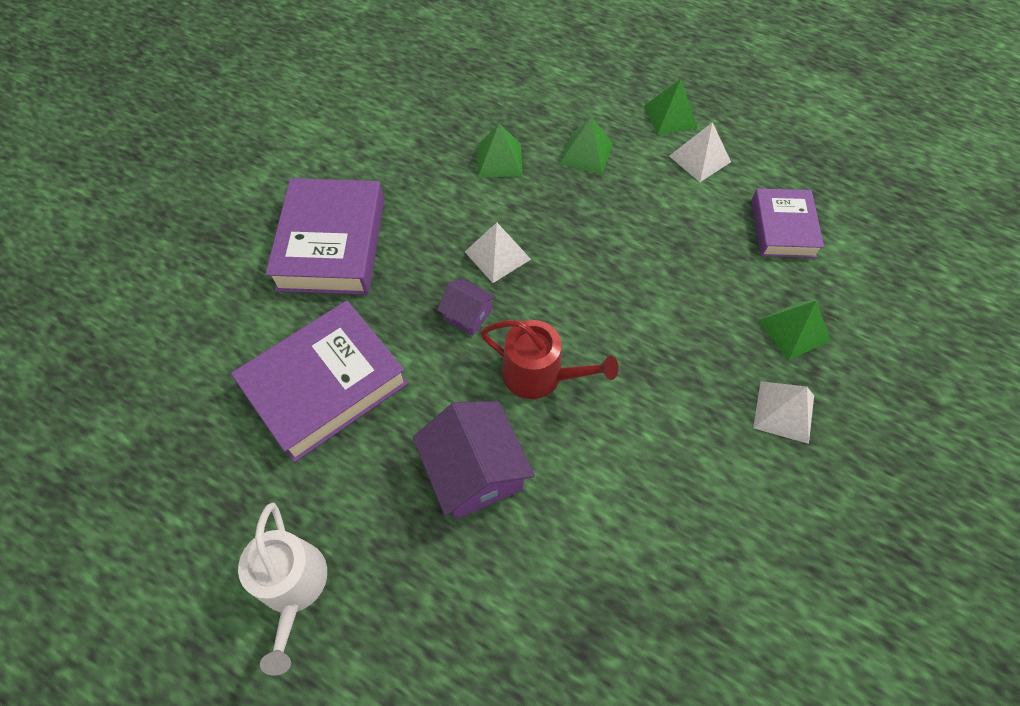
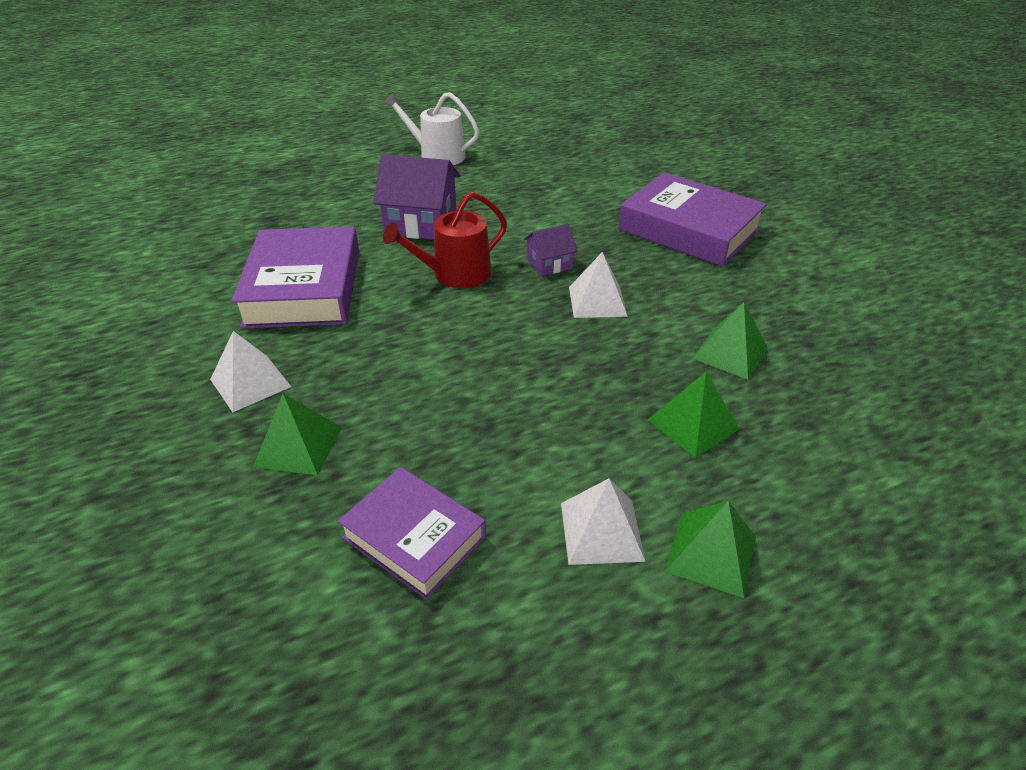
camera: 125 degrees right, 20 degrees down
(325, 385) = (554, 194): purple book -> purple book (304, 288)

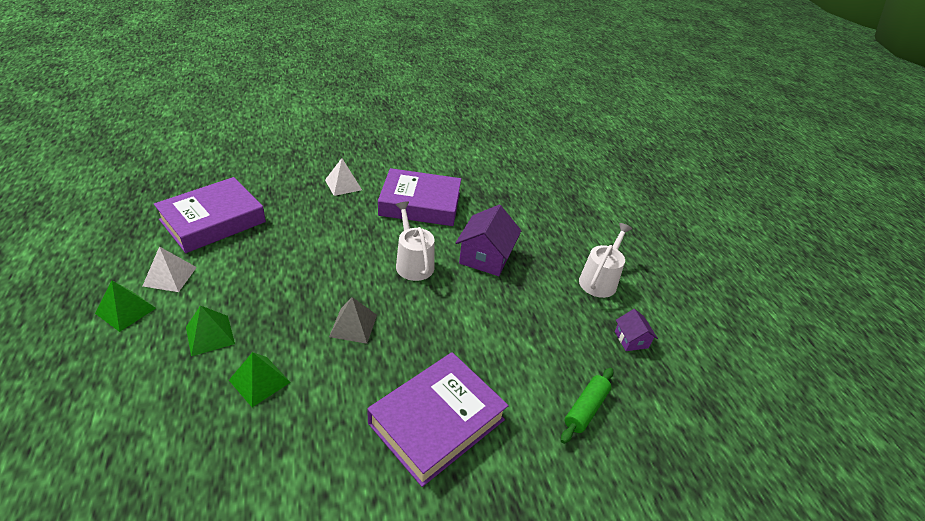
camera: 95 degrees right, 0 degrees up
(298, 446) = (290, 195): green pyramid -> none
(414, 537) = (213, 221): purple book -> purple book, size x1.63
(455, 274) = (413, 263): red watering can -> white watering can
(549, 264) = (410, 311): purple house -> purple house (631, 339)
(597, 301) = (353, 325): white pyramid -> grey pyramid
(619, 162) = (585, 409): none -> green rolling pin

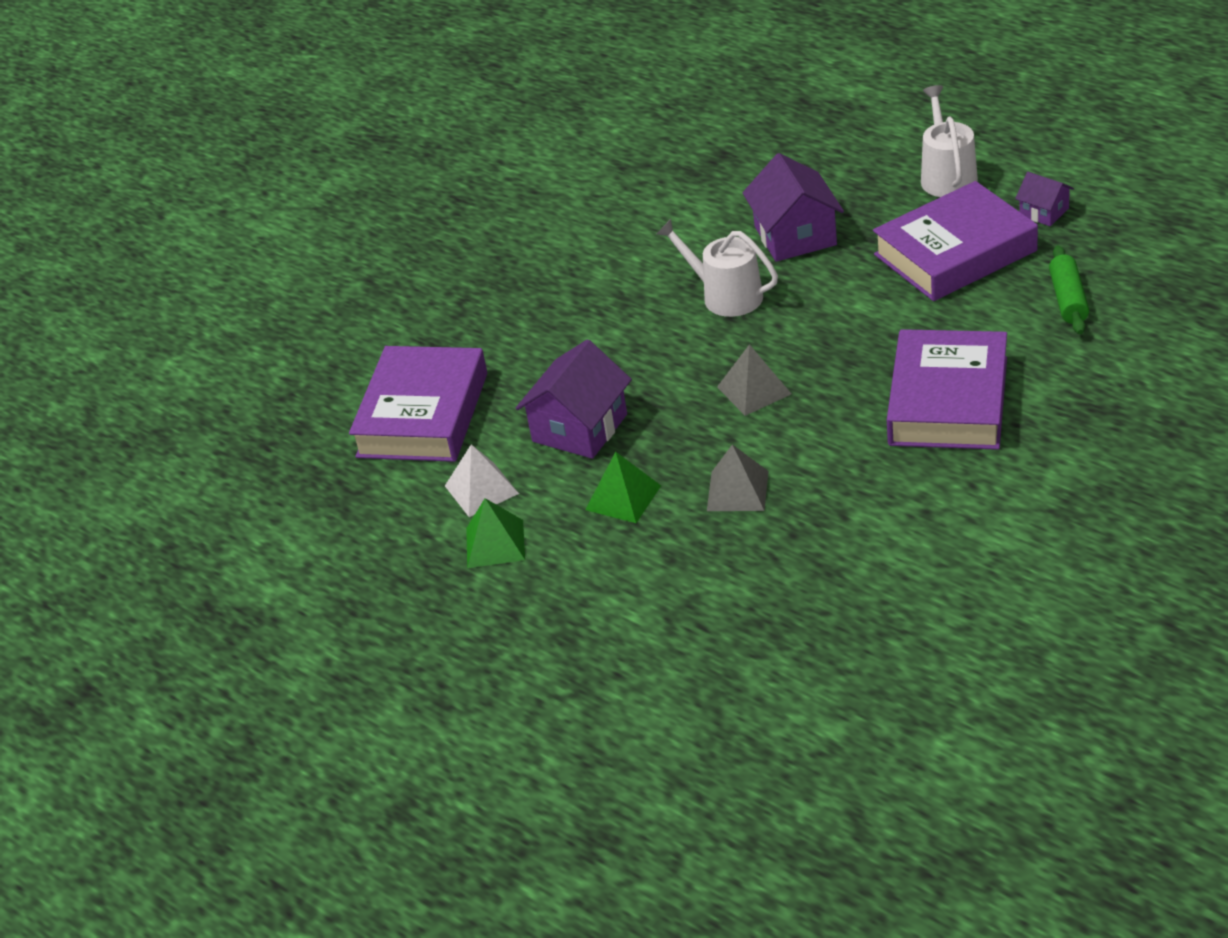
camera: 25 degrees left, 0 degrees up
(254, 279) = (580, 428): none -> purple house
(259, 381) = (737, 491): green pyramid -> grey pyramid
(343, 185) = (506, 274): white pyramid -> none
(420, 204) = (635, 231): purple book -> purple book (955, 253)

